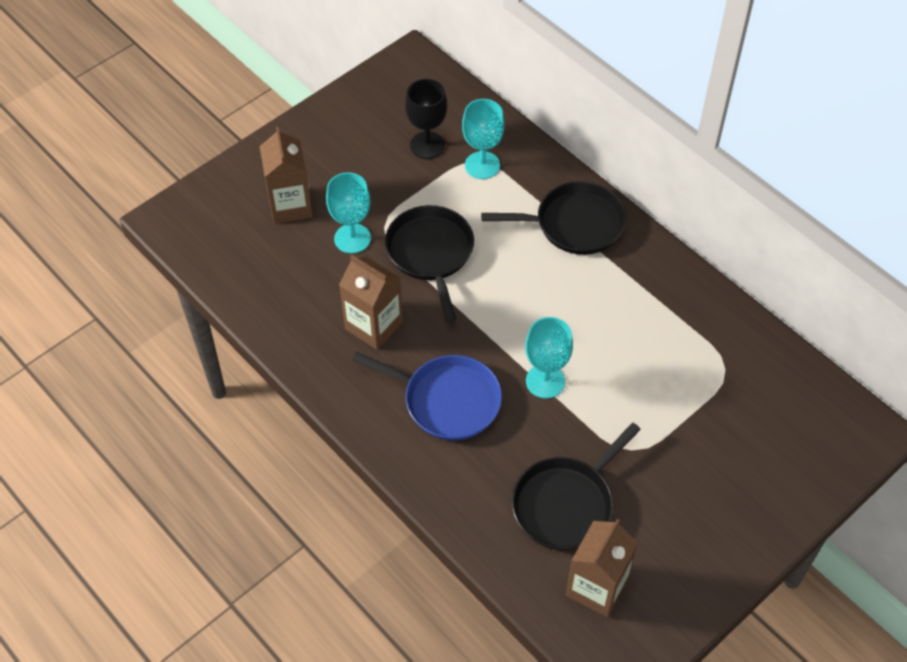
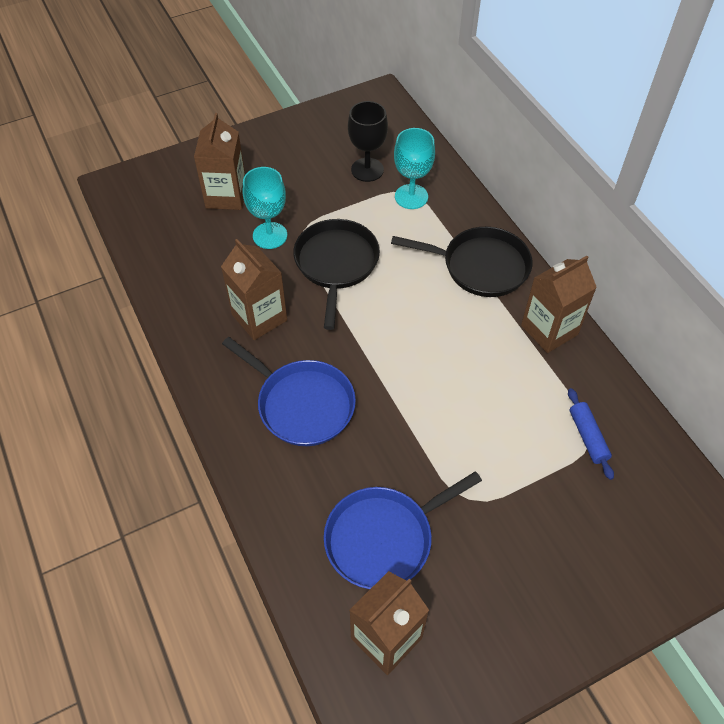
camera: 15 degrees right, 0 degrees up
(545, 381) = (403, 408): turquoise goblet -> none
(566, 504) = (383, 538): black pan -> blue pan
(659, 273) = (549, 330): none -> brown carton
(722, 367) = (588, 437): none -> blue rolling pin

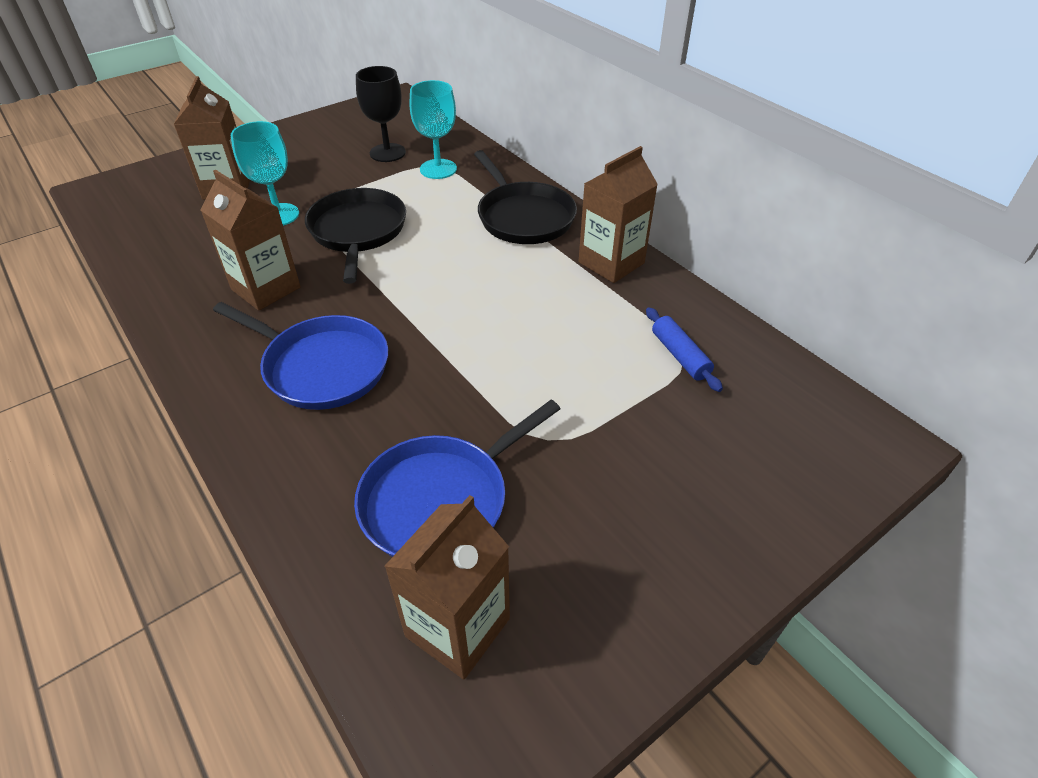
camera: 10 degrees left, 10 degrees down
(481, 266) = (523, 217): black pan -> black pan turned 60 degrees clockwise

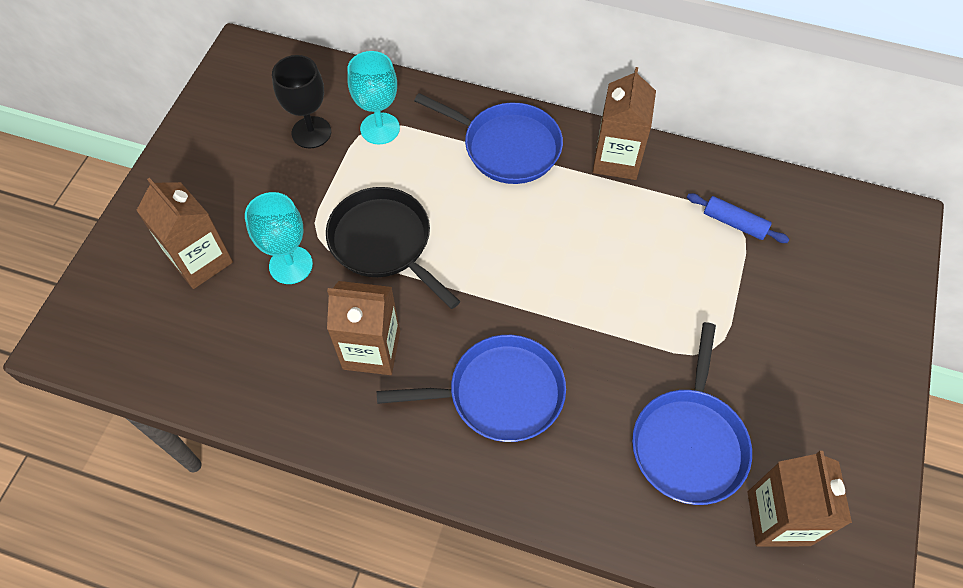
camera: 35 degrees left, 15 degrees up
(523, 217) = (507, 147): black pan -> blue pan

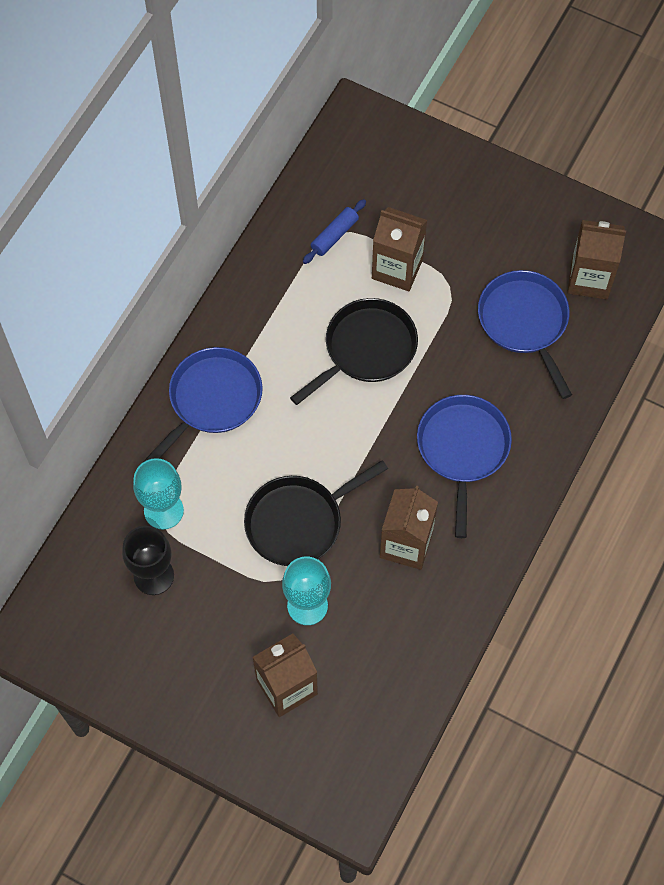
camera: 80 degrees left, 5 degrees up
(602, 275) = (366, 349): none -> black pan
(616, 159) = (247, 310): brown carton -> brown carton (397, 269)
(689, 443) = (524, 322): blue pan -> blue pan turned 135 degrees counterclockwise

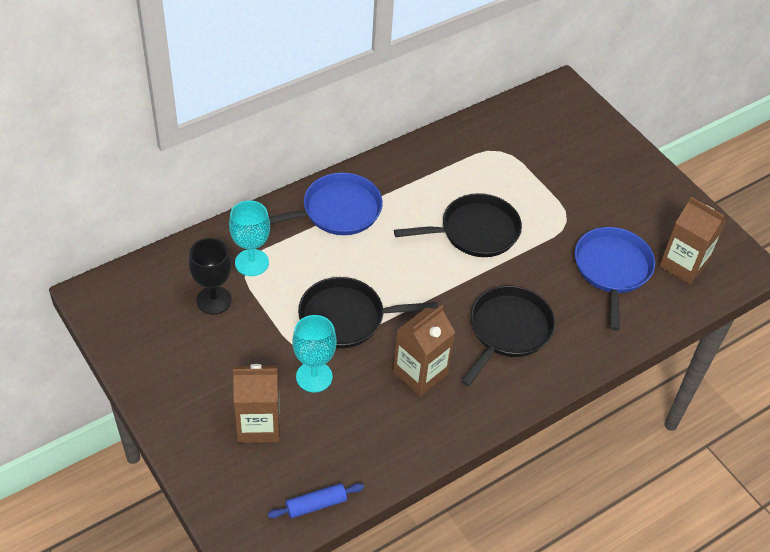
camera: 25 degrees right, 15 degrees down
(334, 235) = (498, 152): blue rolling pin -> blue rolling pin (316, 504)
(397, 269) = (532, 192): brown carton -> none
(462, 449) = (508, 330): blue pan -> black pan

